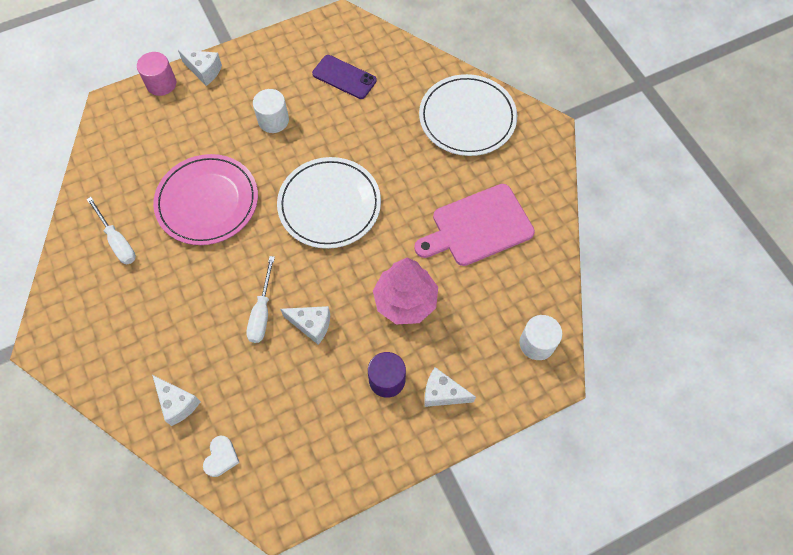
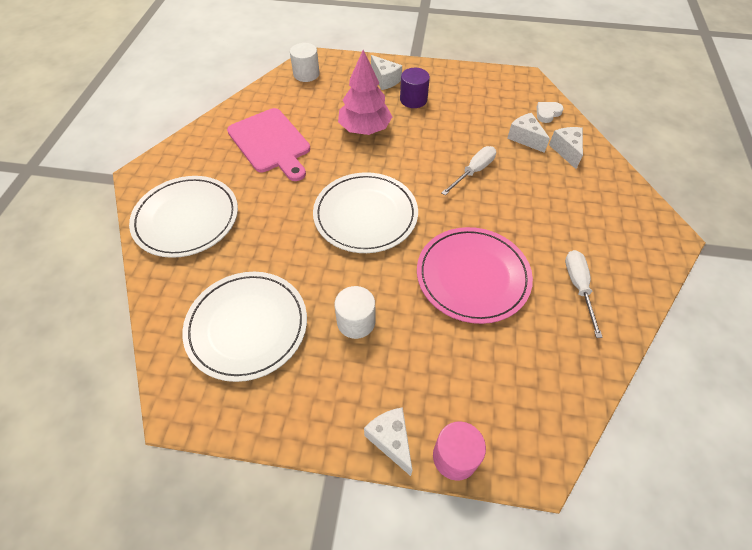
camera: 145 degrees left, 10 degrees down
(311, 325) = (441, 147): white cheese -> white cheese (525, 138)
(344, 77) = (247, 326): purple phone -> white plate
(478, 227) = (271, 143): pink cutting board -> pink cutting board turned 45 degrees clockwise

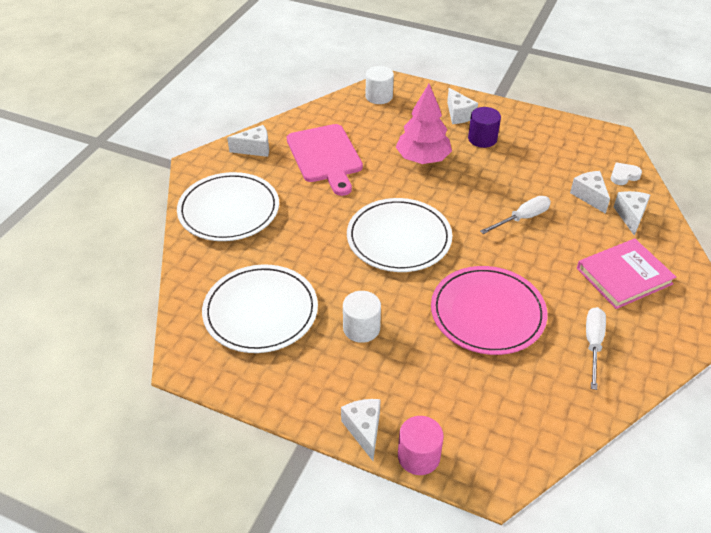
camera: 15 degrees right, 10 degrees down
(198, 147) = (255, 149): none -> white cheese
(581, 211) = (624, 276): none -> pink book

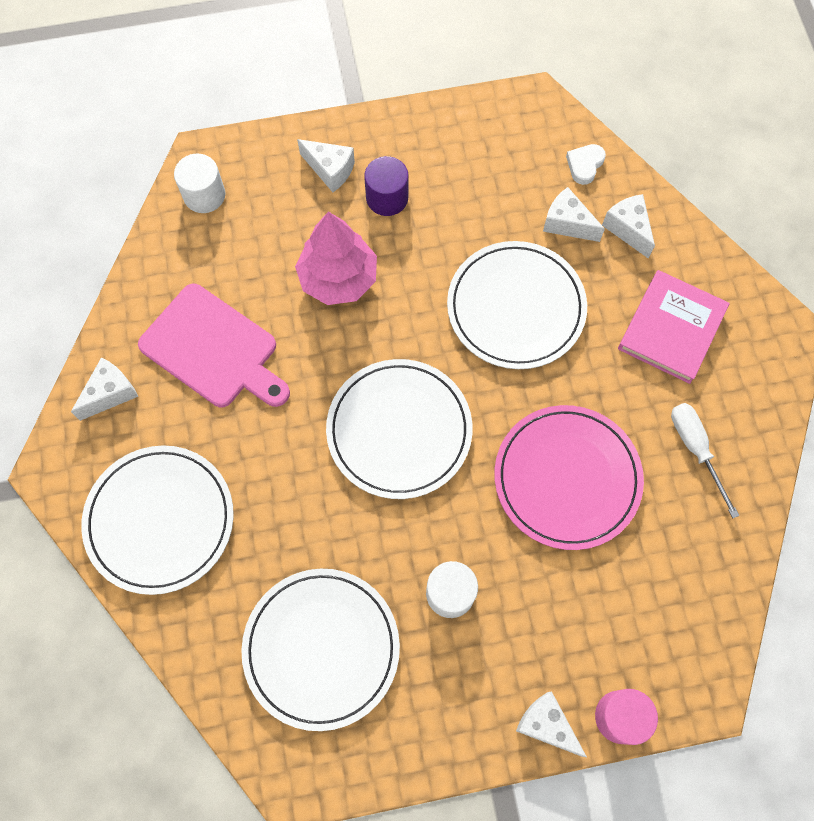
camera: 35 degrees left, 25 degrees up
(522, 218) = (516, 307): white screwdriver -> white plate

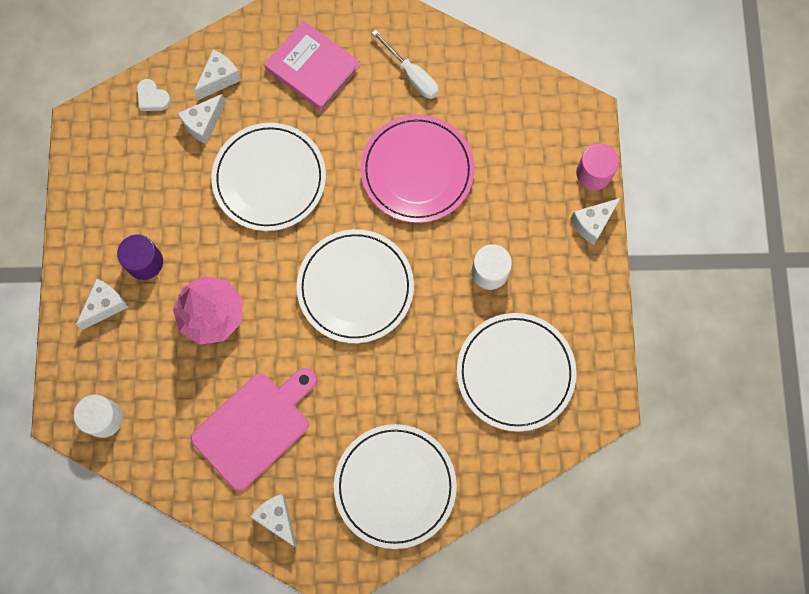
camera: 80 degrees left, 5 degrees up
(628, 229) = (219, 79): white cheese -> white cheese turned 150 degrees clockwise
(695, 449) = (412, 75): white screwdriver -> white screwdriver turned 120 degrees counterclockwise

